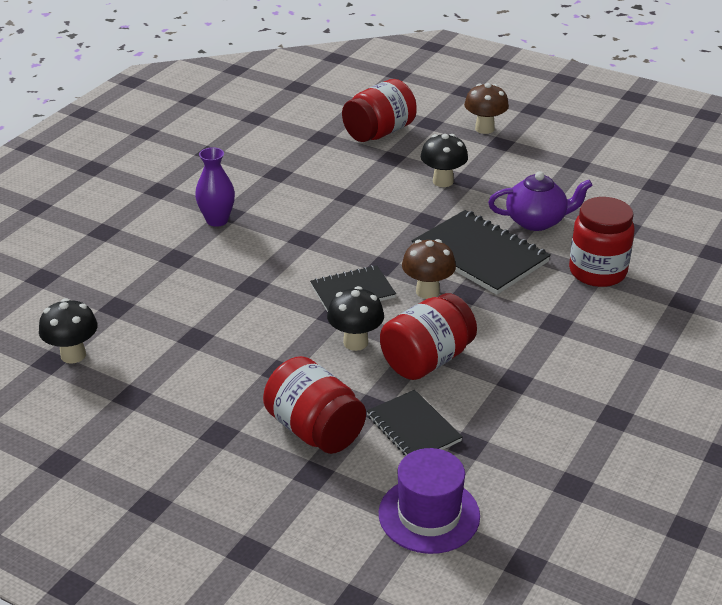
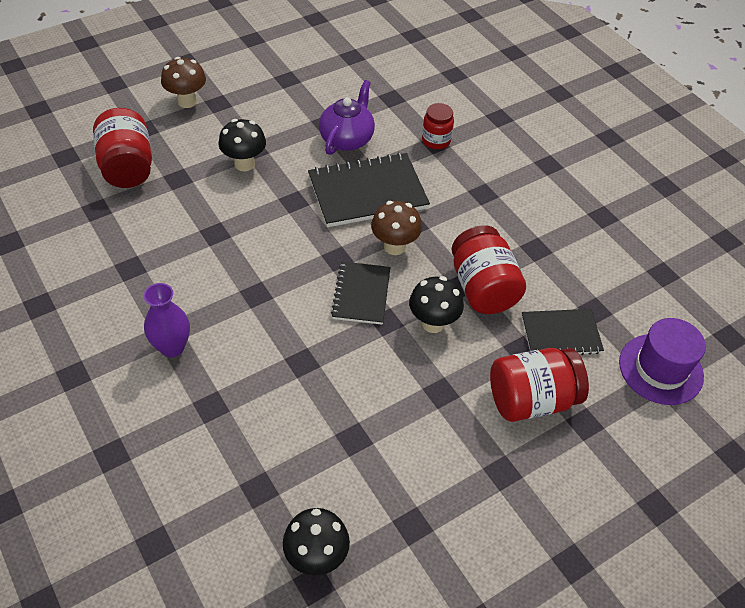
camera: 65 degrees left, 15 degrees up
(597, 272) = (436, 140): red jar -> red jar, size x0.59

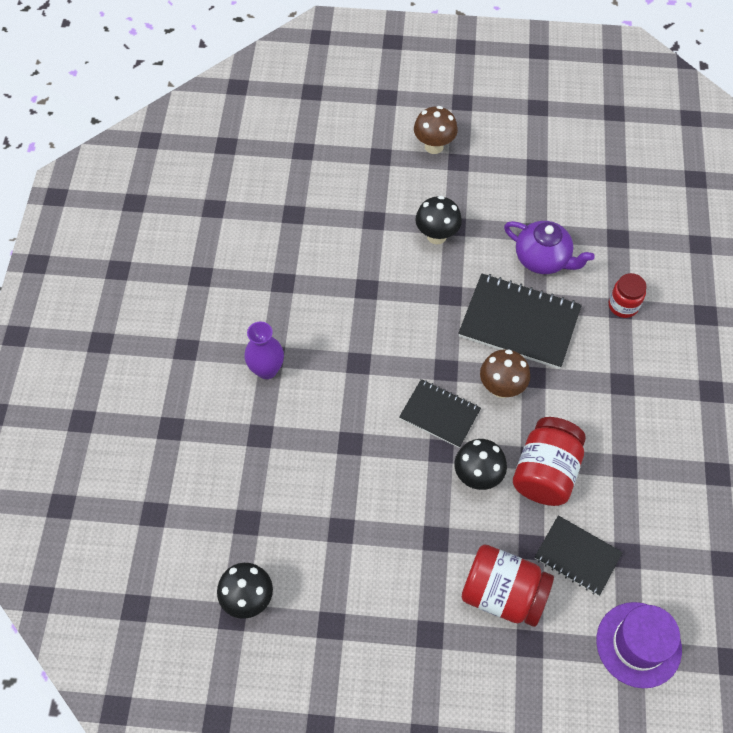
camera: 40 degrees right, 10 degrees up
(127, 167) = (342, 187): red jar -> none
(347, 139) = (543, 259): purple teapot -> purple teapot turned 60 degrees clockwise
(361, 294) = (440, 414): black notebook -> black notebook turned 75 degrees clockwise

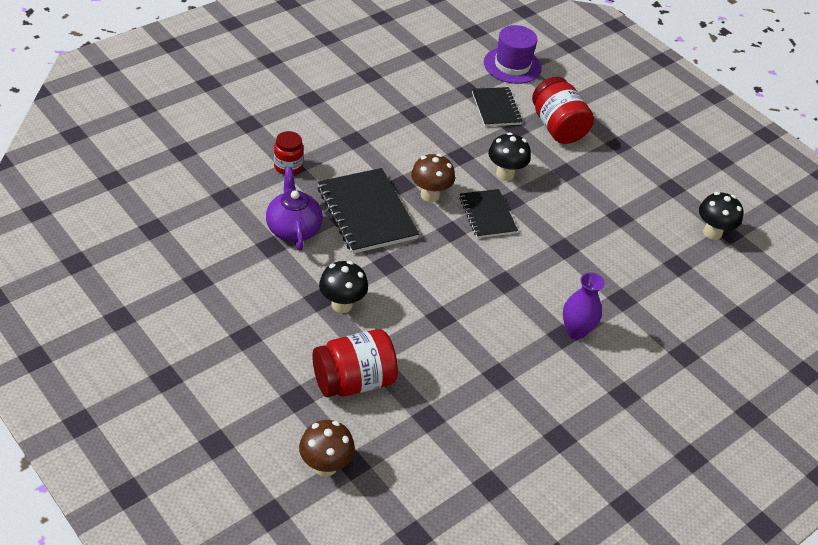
camera: 140 degrees left, 15 degrees down
(434, 146) = (245, 365): brown mushroom -> brown mushroom (325, 466)
(545, 472) = (462, 145): red jar -> red jar (353, 381)

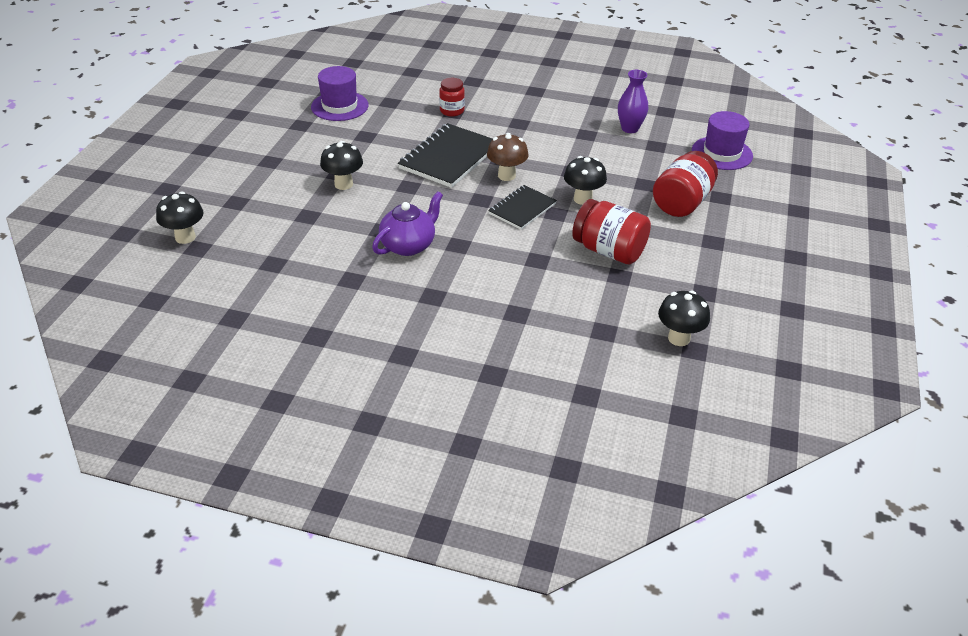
camera: 60 degrees right, 5 degrees down
(192, 234) = (339, 106): none -> purple hat
(293, 228) = (393, 137): purple teapot -> purple teapot (409, 245)
(325, 466) = (185, 237): brown mushroom -> black mushroom
(353, 381) = (275, 218): red jar -> red jar (609, 251)
(496, 108) = (655, 166): black notebook -> none
(575, 331) = (446, 301): purple vase -> purple vase (630, 128)

